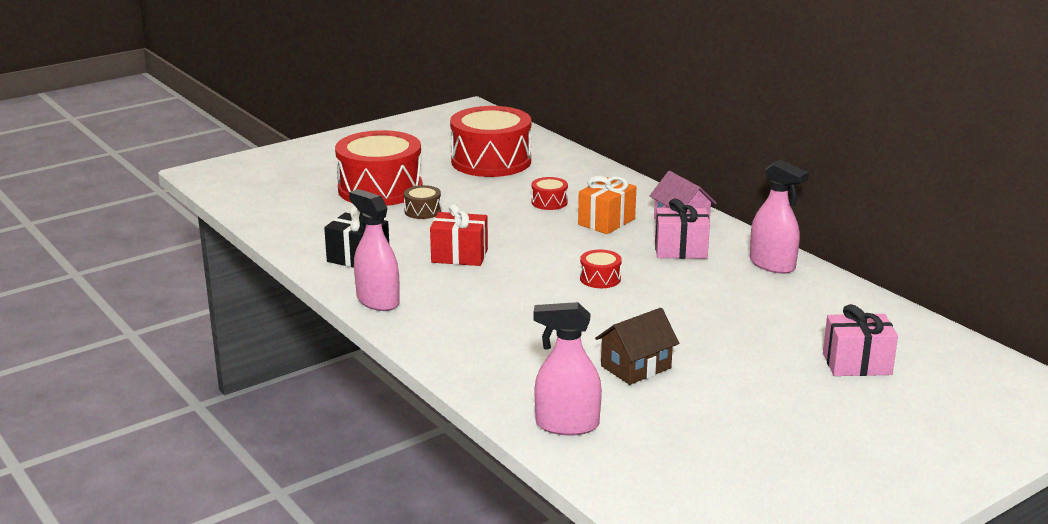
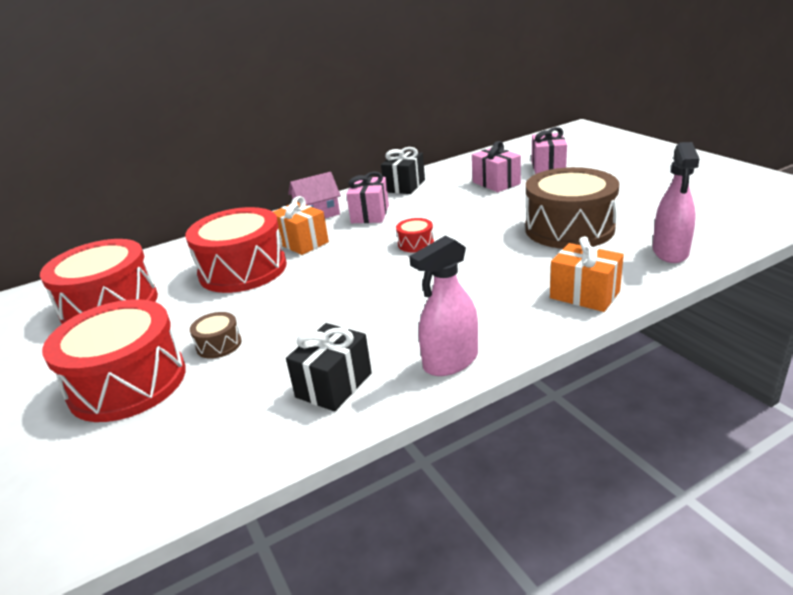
camera: 80 degrees left, 5 degrees up
(459, 256) = (348, 314): red gift -> none
(476, 365) = (584, 295): none -> orange gift
(549, 202) = (243, 269): red drum -> red drum, size x2.38
(636, 367) = (569, 229): brown house -> brown drum
(772, 265) = (404, 186): pink spray bottle -> black gift
(787, 324) = (496, 183): none -> pink gift

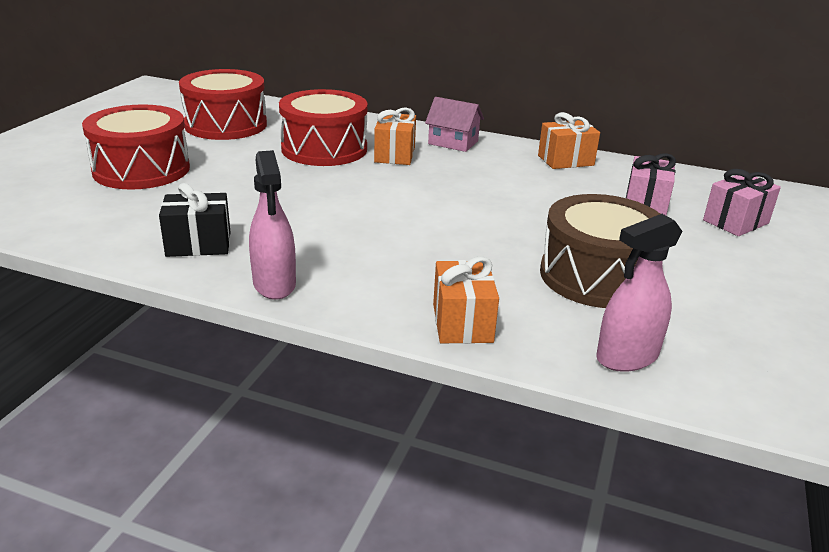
camera: 45 degrees right, 0 degrees up
(219, 344) = (212, 181): brown drum -> none
(370, 214) = (484, 164): pink gift -> none
(404, 186) = (565, 160): black gift -> orange gift
(415, 244) = (456, 204): red drum -> none
(450, 361) = (274, 284): pink spray bottle -> pink spray bottle turned 120 degrees counterclockwise

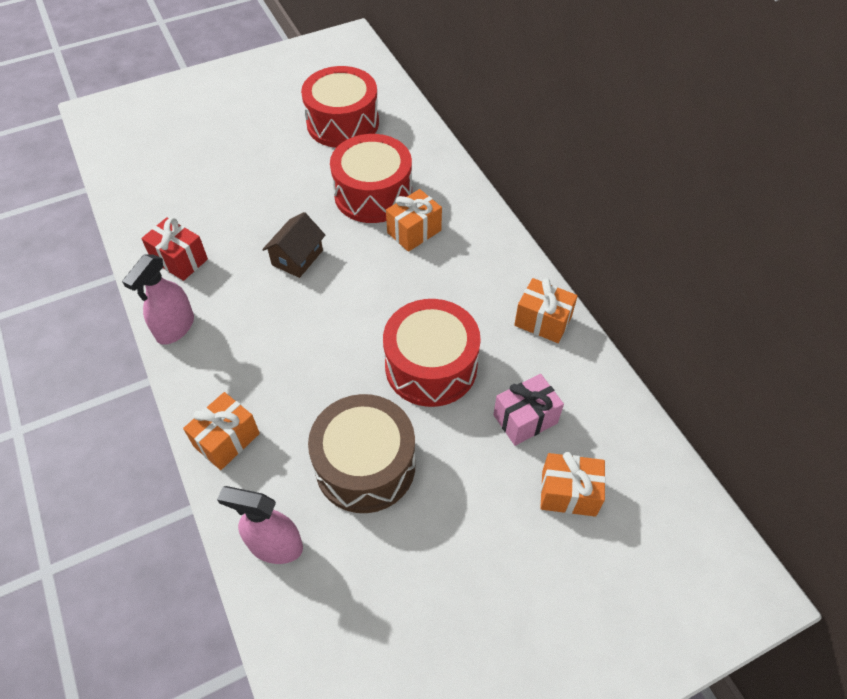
camera: 45 degrees right, 25 degrees up
(141, 169) = (233, 155): red drum -> red drum (431, 366)
(198, 244) = (180, 260): black gift -> red gift
(320, 200) = (297, 257): none -> brown house
(453, 142) = (481, 240): pink house -> none
(735, 222) = (568, 493): pink gift -> orange gift

